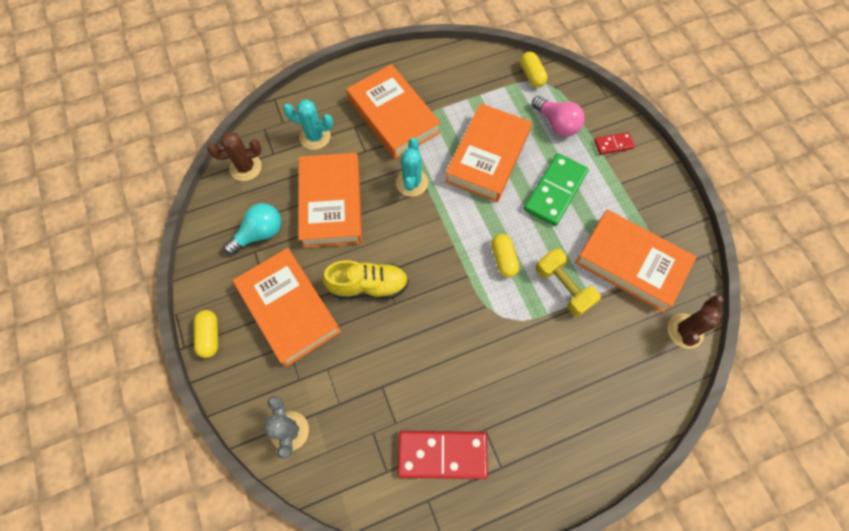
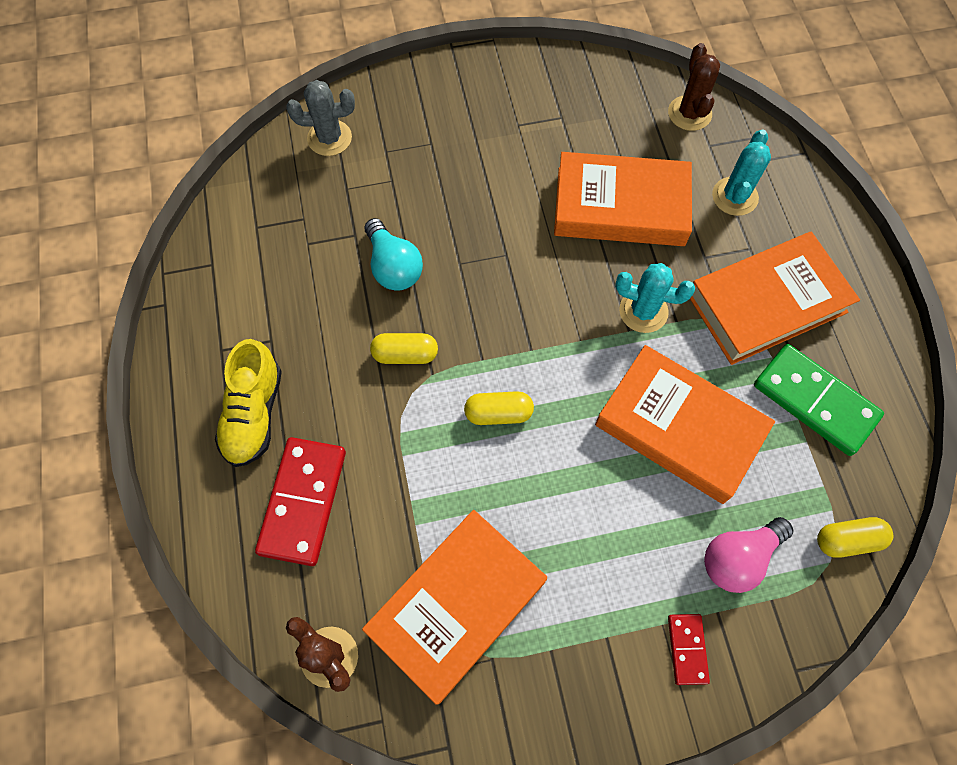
camera: 100 degrees right, 0 degrees up
(210, 336) = (459, 70): yellow capsule -> yellow capsule (405, 354)
(259, 234) = (586, 123): turquoise light bulb -> turquoise light bulb (393, 267)
(289, 309) = (476, 147): orange book -> none
(368, 286) = (490, 236): yellow shoe -> yellow shoe (254, 414)
(442, 455) = (256, 287): red domino -> red domino (303, 501)
(555, 191) = (603, 519): green domino -> green domino (814, 401)
(563, 287) = (438, 488): yellow dumbbell -> none

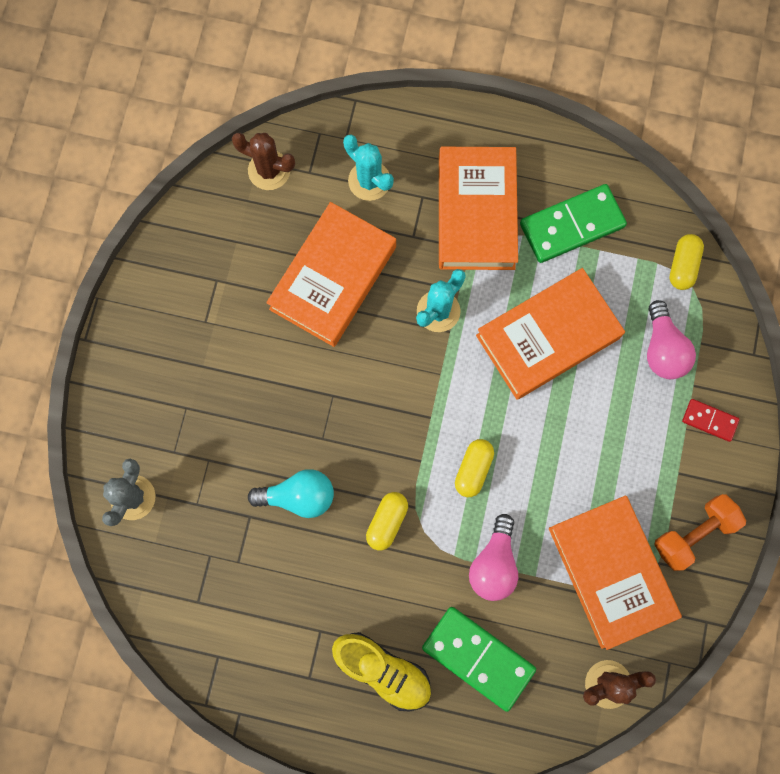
camera: 65 degrees left, 10 degrees up
(303, 501) = (478, 658): red domino -> green domino
(409, 476) = (494, 564): none -> pink light bulb
(545, 686) = (694, 534): none -> orange dumbbell

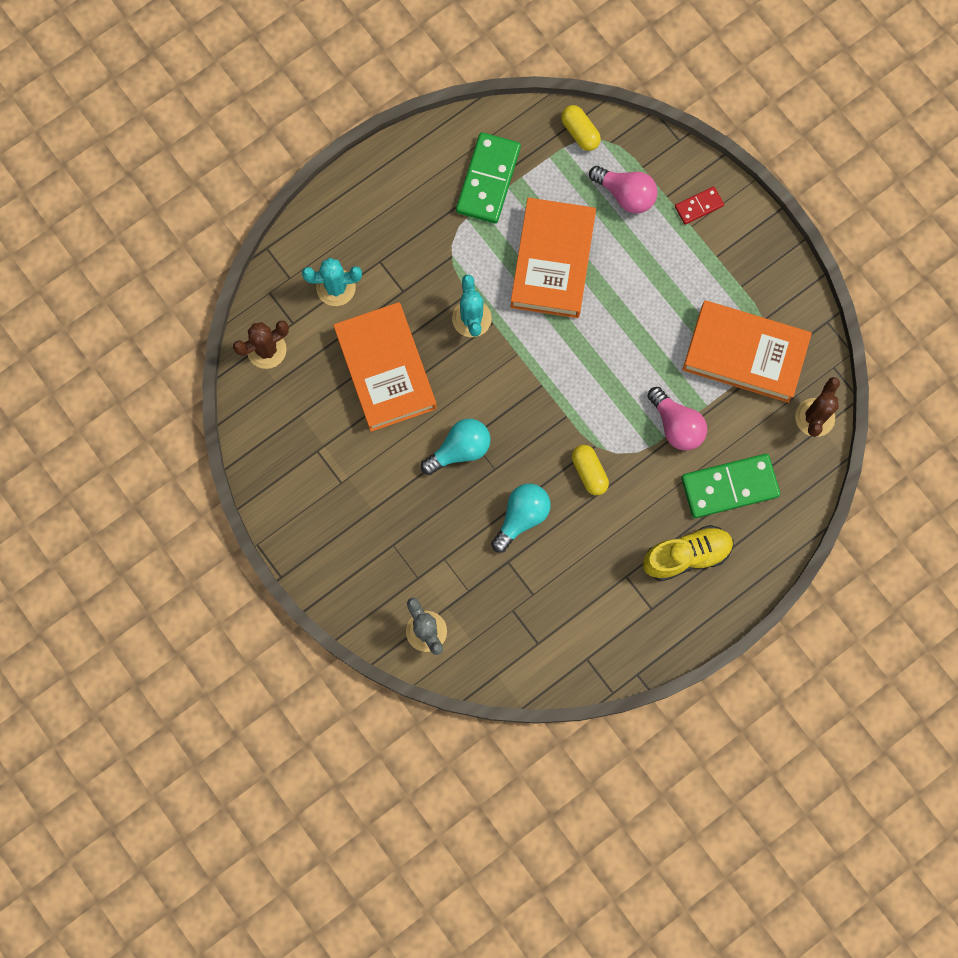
camera: 50 degrees left, 0 degrees up
(314, 395) = (459, 450): none -> turquoise light bulb
(473, 469) = (601, 386): yellow capsule -> none
(476, 212) = (423, 235): orange book -> none
(694, 534) = (764, 281): orange dumbbell -> none

